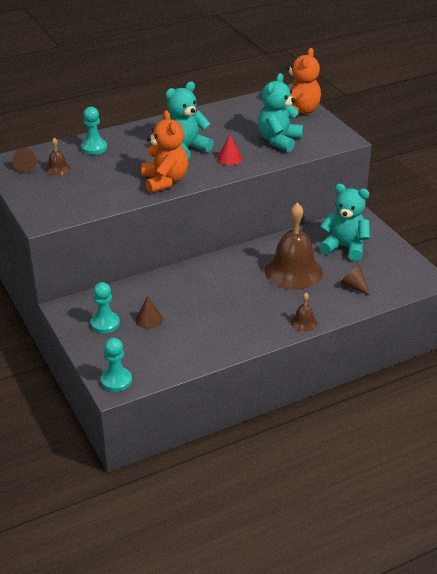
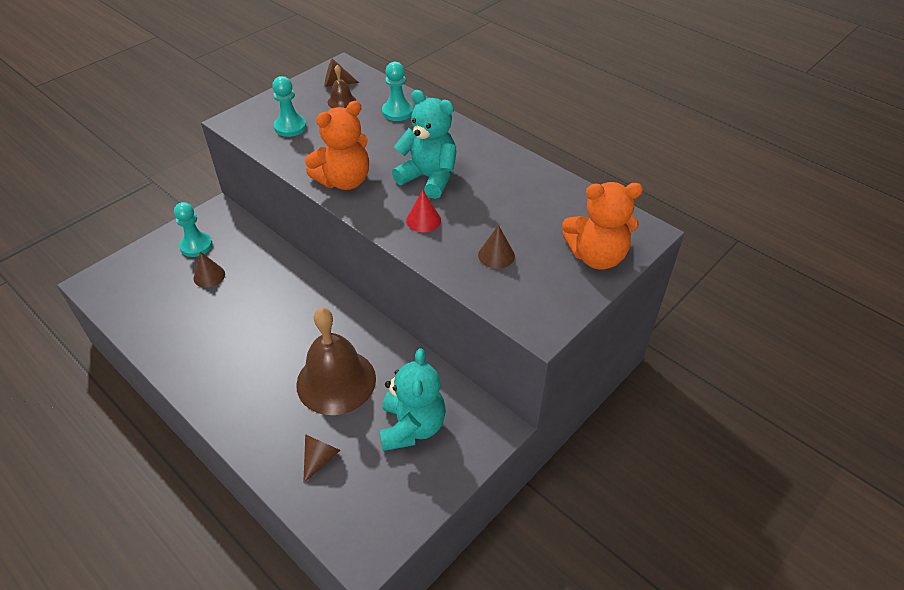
camera: 70 degrees right, 10 degrees up
(116, 380) = (103, 281): turquoise pawn -> turquoise pawn (290, 127)
(279, 141) = (496, 255): turquoise teddy bear -> brown cone
(304, 322) = (227, 418): brown bell -> none

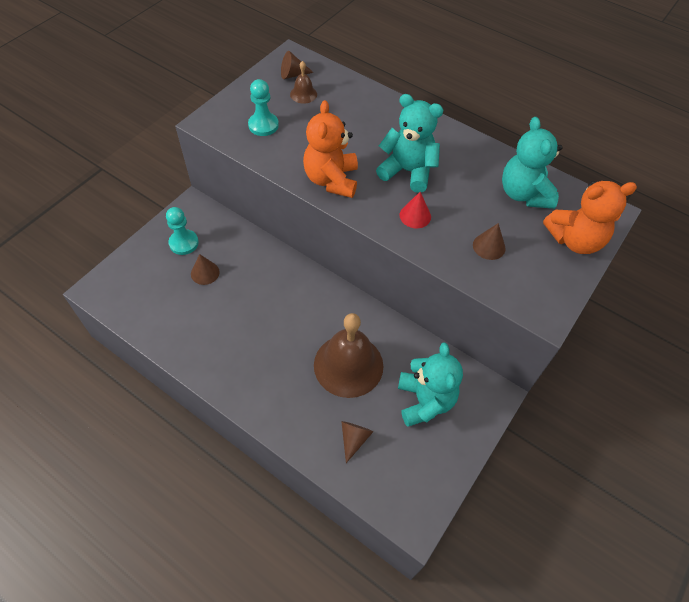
camera: 10 degrees left, 10 degrees up
(344, 181) = (331, 180): orange teddy bear -> orange teddy bear turned 135 degrees clockwise
(397, 112) = (359, 102): turquoise pawn -> none
(551, 207) = (524, 194): none -> turquoise teddy bear

